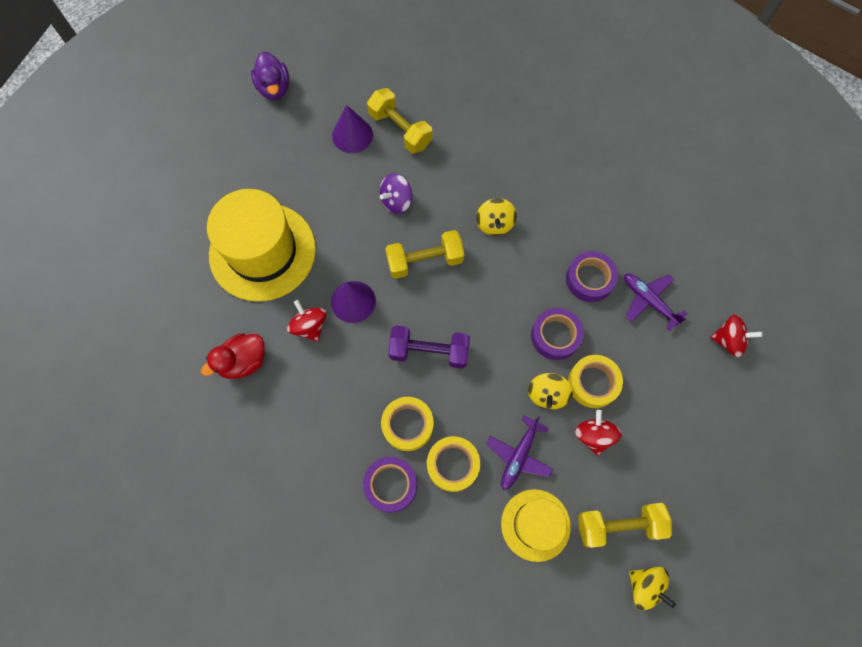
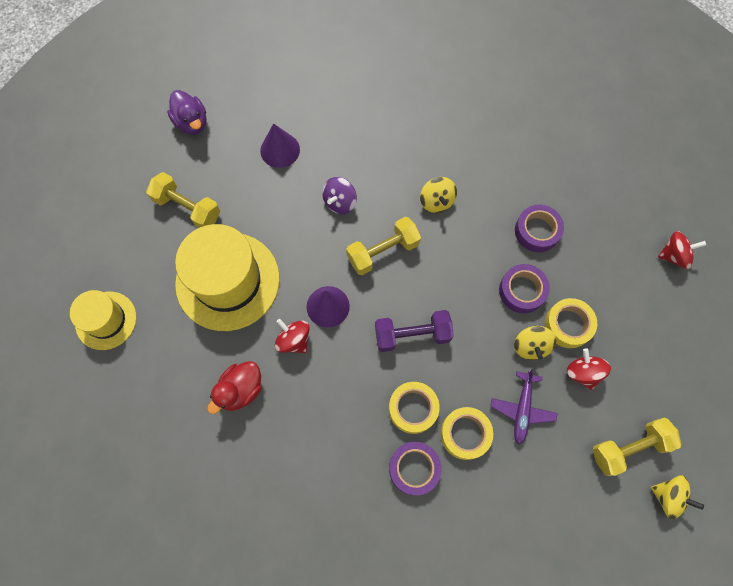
camera: 15 degrees left, 0 degrees up
(400, 130) = (323, 134): yellow dumbbell -> yellow dumbbell (187, 208)
(535, 525) = (555, 468): yellow hat -> yellow hat (106, 320)
(649, 301) = (595, 238): purple plane -> none

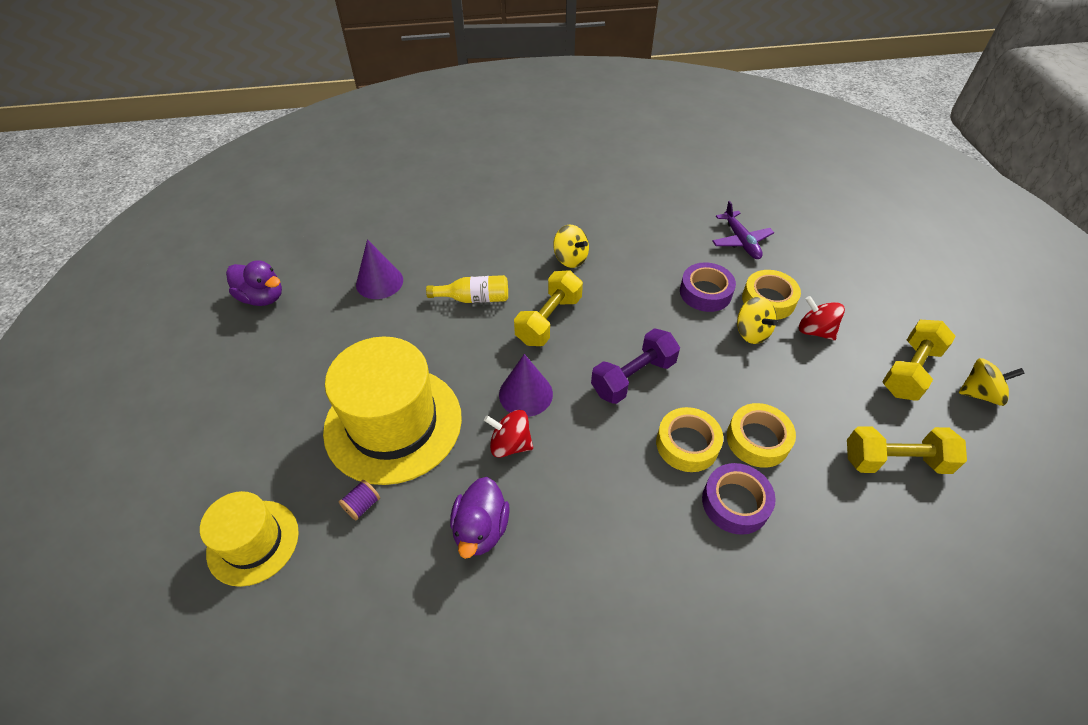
camera: 30 degrees left, 20 degrees down
(179, 331) = (362, 505): none -> purple spool
(187, 208) = (301, 375): yellow dumbbell -> yellow dumbbell (895, 461)
(241, 390) = (481, 529): red duck -> purple duck
(340, 202) = (474, 298): purple spinning top -> yellow bottle
(522, 409) = (790, 388): purple plane -> purple plane (740, 241)
(537, 231) = (679, 243): purple tape -> none
(674, 255) = (805, 212): red spinning top -> none

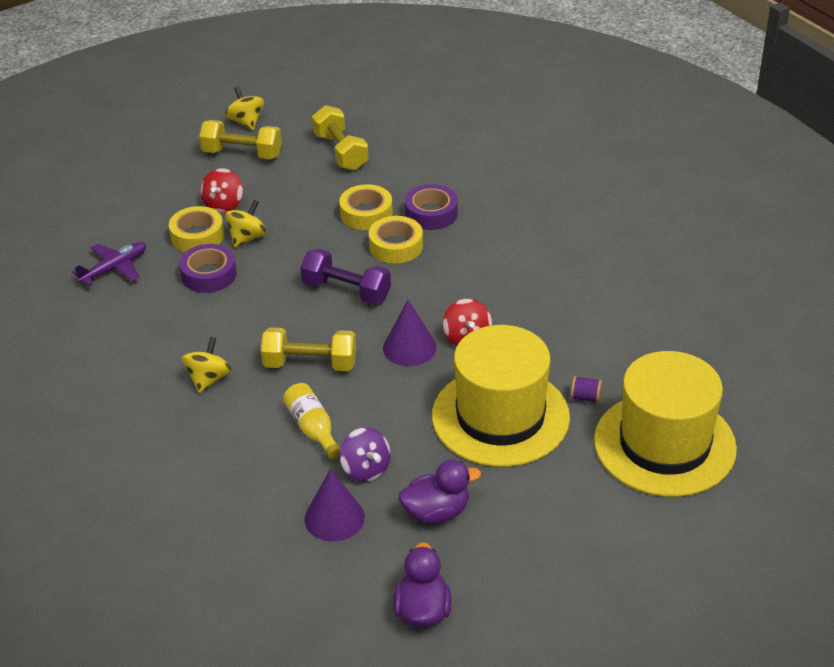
camera: 115 degrees left, 10 degrees down
(253, 542) = (664, 444): yellow hat -> yellow hat, size x1.74
(409, 314) = (366, 469): none -> purple spinning top
(481, 529) = (550, 325): purple duck -> purple duck (436, 512)

